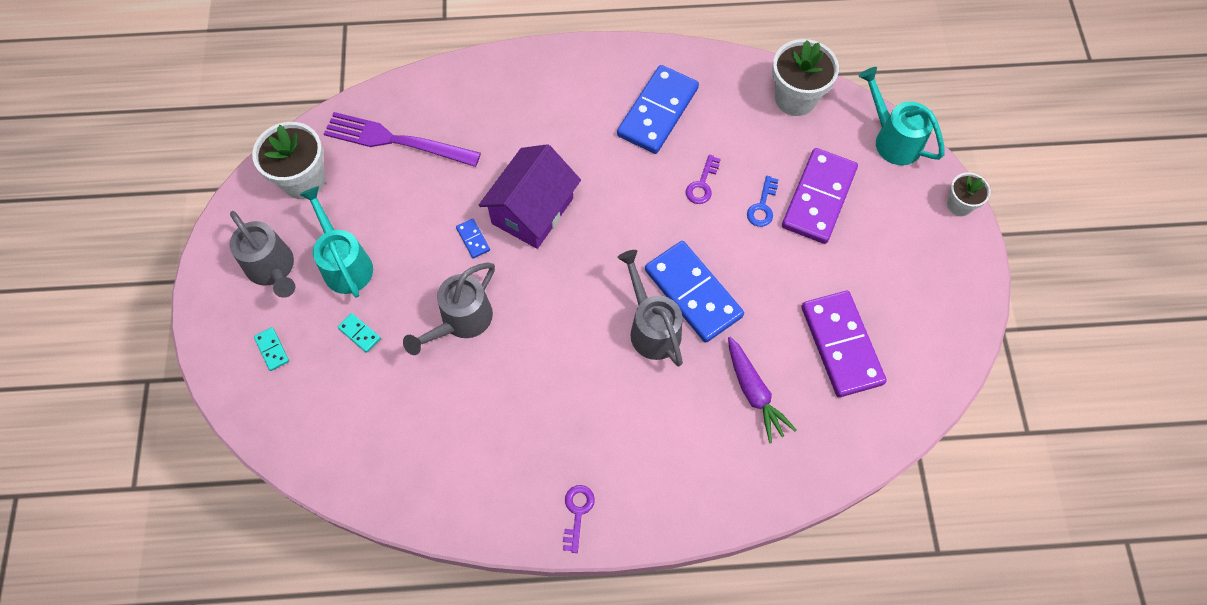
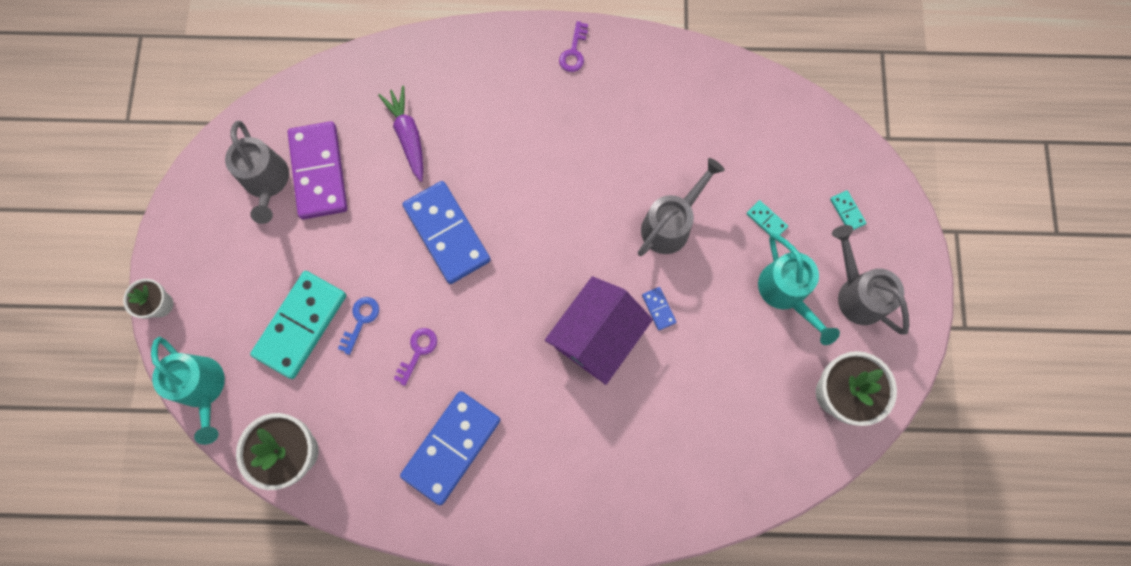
camera: 175 degrees left, 10 degrees up
(396, 140) = (742, 435): purple fork -> none
(651, 327) = (491, 203): grey watering can -> grey watering can (267, 183)
(818, 198) = (301, 325): purple domino -> turquoise domino

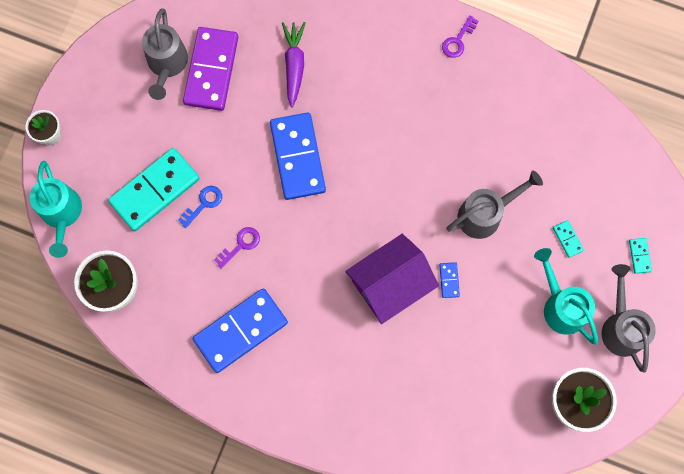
camera: 20 degrees right, 0 degrees up
(786, 293) = (561, 305): turquoise watering can -> turquoise watering can turned 150 degrees clockwise

